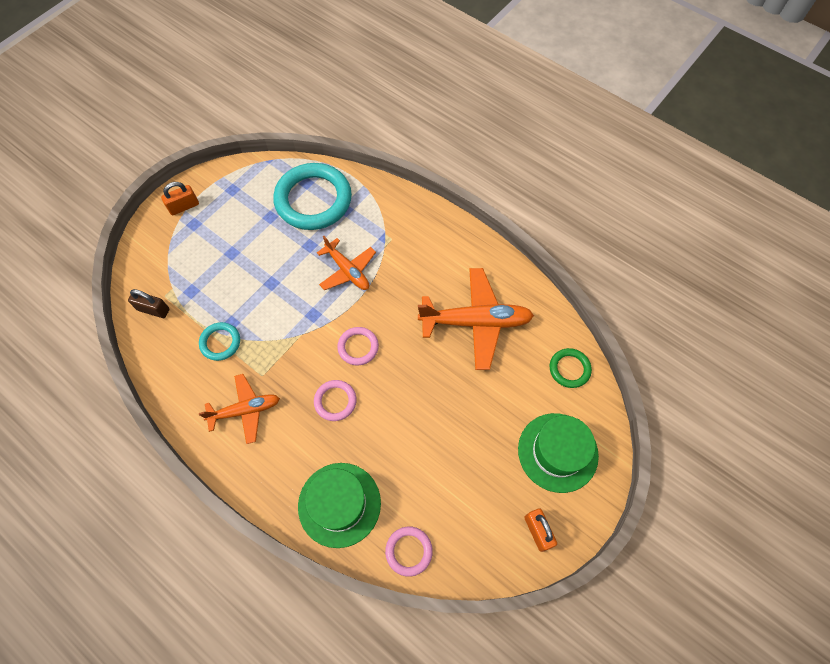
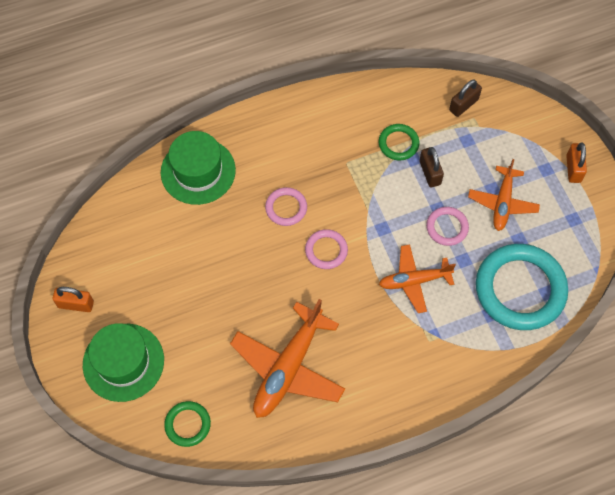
camera: 120 degrees right, 0 degrees up
(220, 342) = (398, 143): turquoise ring -> green ring
(239, 304) = (430, 173): none -> brown padlock
(245, 410) = (321, 138): orange plane -> orange plane (502, 203)
(409, 551) = (129, 202): pink ring -> pink ring (447, 227)

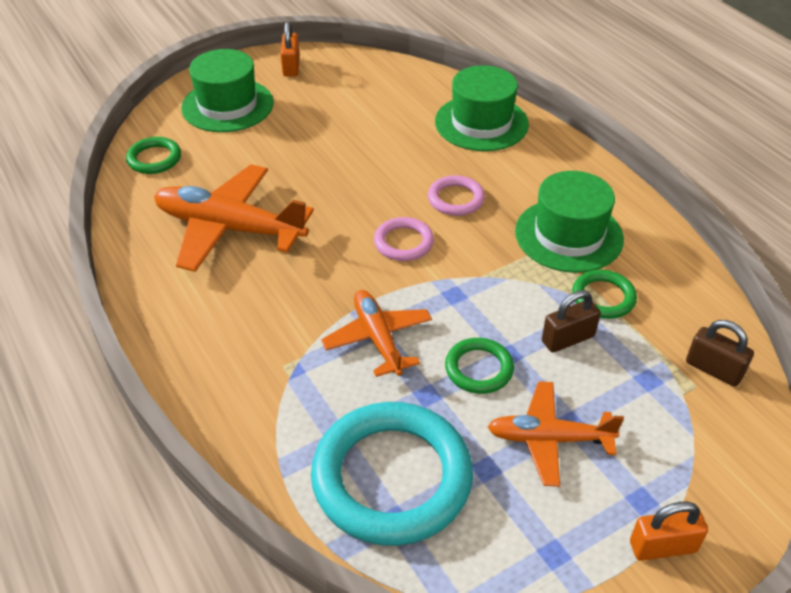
camera: 80 degrees right, 20 degrees down
(337, 147) = (568, 235): none -> green hat
(447, 227) = (479, 369): pink ring -> green ring

